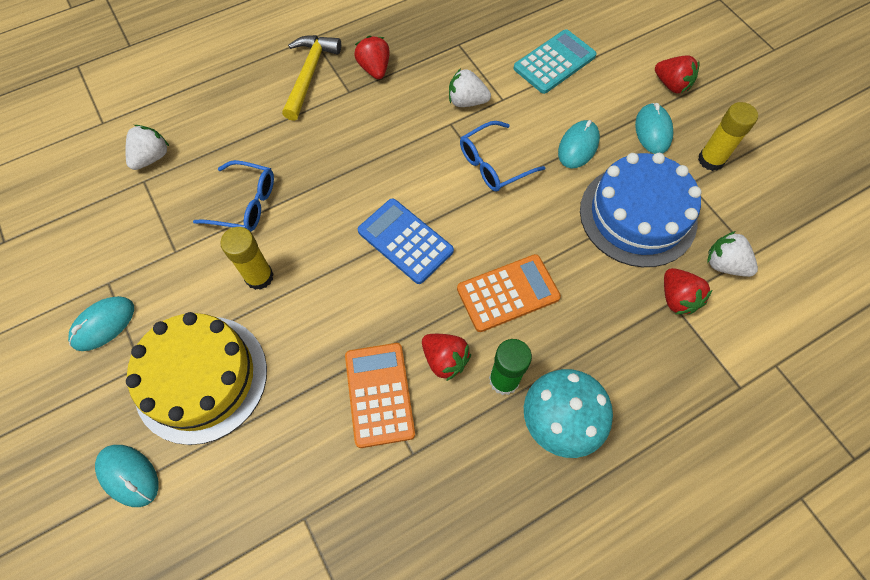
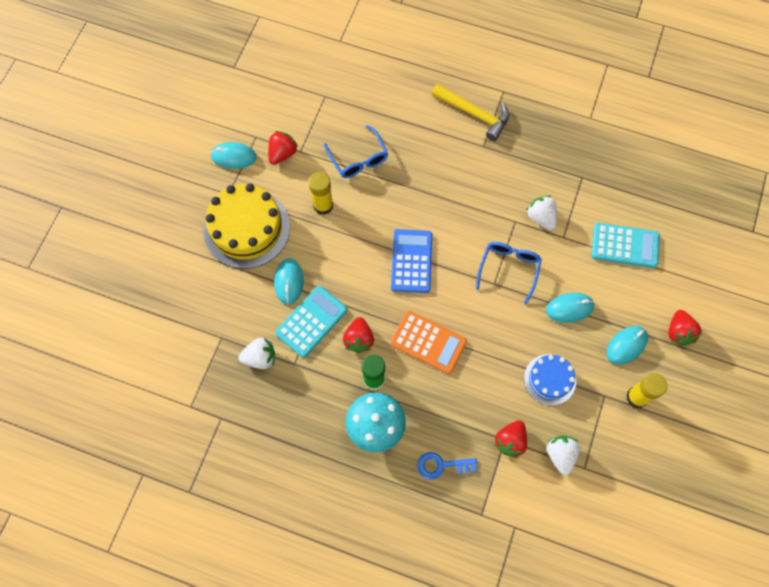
camera: 50 degrees right, 5 degrees up
(128, 475) = (175, 240): turquoise mouse -> turquoise mouse (289, 282)
(152, 157) = (342, 86): white strawberry -> white strawberry (260, 358)
(309, 74) = (474, 114): yellow hammer -> yellow hammer turned 60 degrees clockwise
(374, 69) = (514, 146): red strawberry -> red strawberry (282, 153)
(379, 394) = (311, 321): orange calculator -> turquoise calculator
(493, 164) = (509, 269): blue glasses -> blue glasses turned 90 degrees clockwise
(637, 215) = (550, 379): blue cake -> blue cake, size x0.56
(656, 385) = (442, 465): none -> blue key

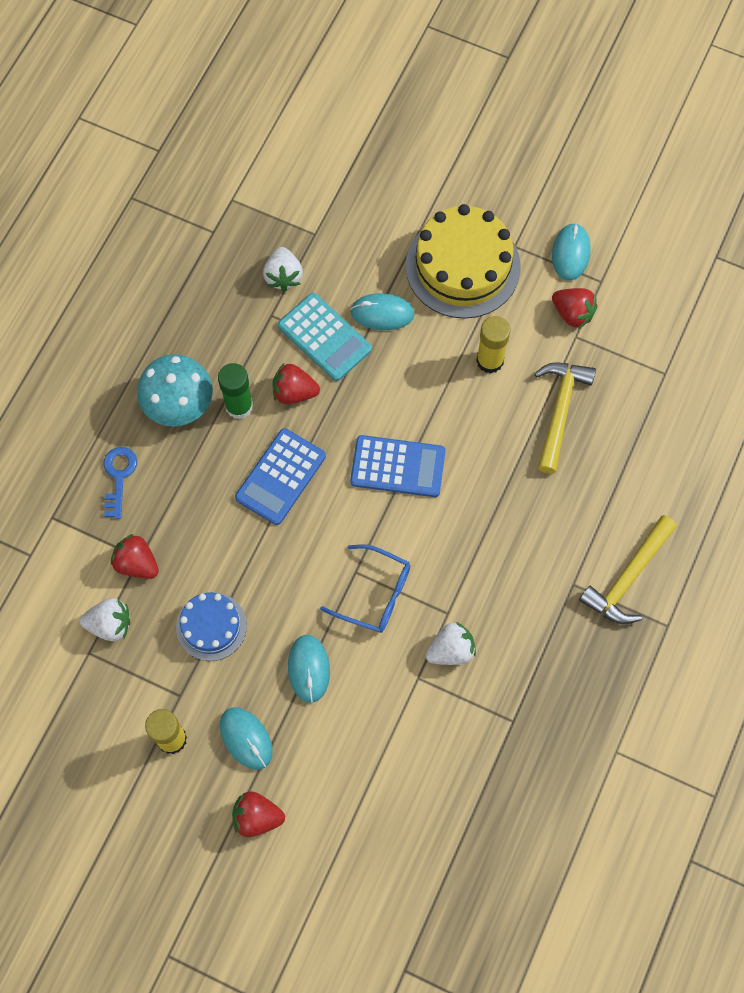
camera: 95 degrees right, 0 degrees up
(358, 159) = (559, 410): blue glasses -> yellow hammer
(428, 342) = (281, 477): orange calculator -> blue calculator
(625, 245) = (397, 765): turquoise calculator -> none

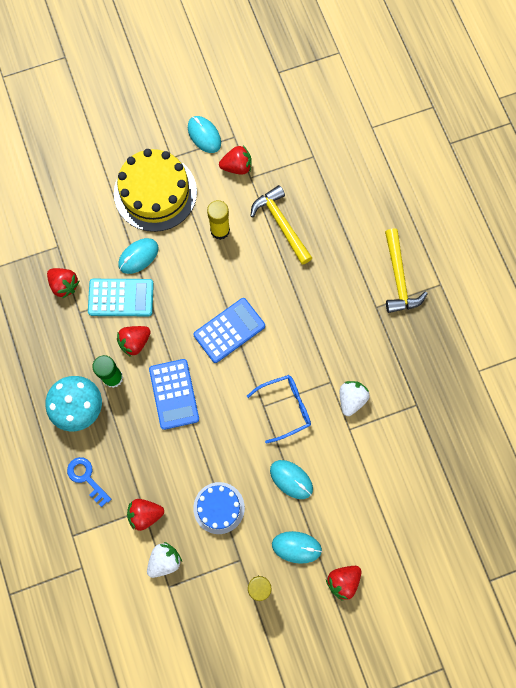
camera: 45 degrees left, 5 degrees up
(283, 276) = (64, 285): white strawberry -> red strawberry

